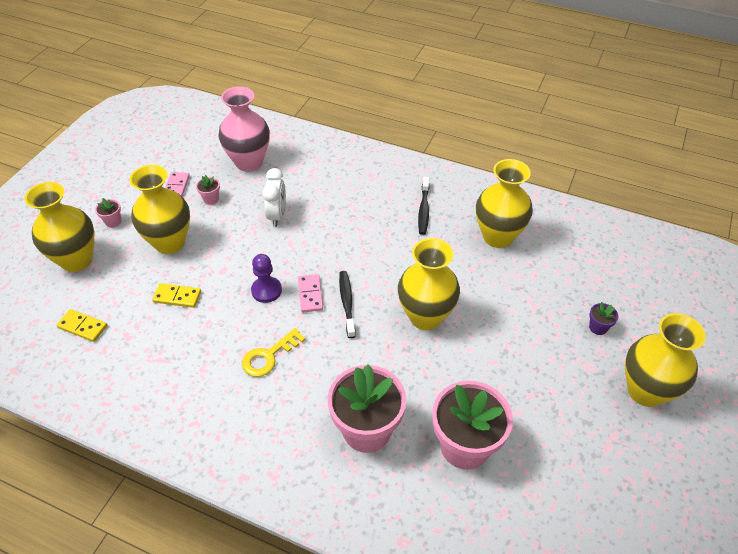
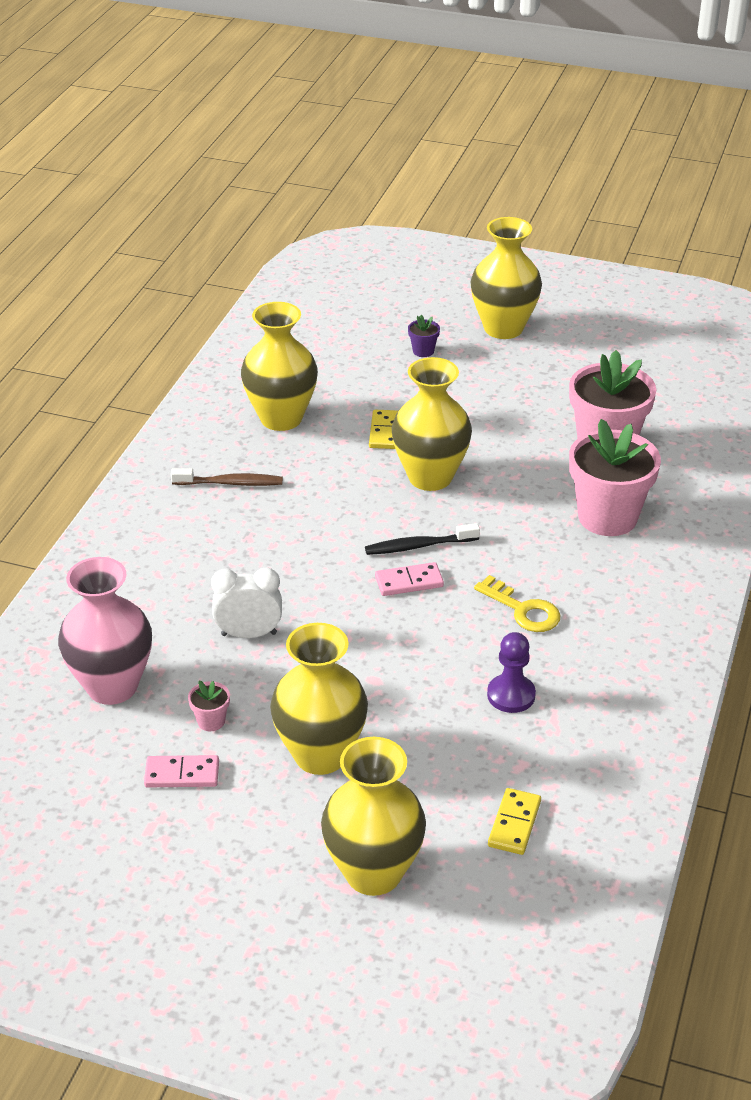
camera: 95 degrees left, 10 degrees down
(113, 222) = (274, 845): pink flower pot -> none
(177, 297) = (435, 722): yellow domino -> yellow domino (385, 432)
(266, 290) = (408, 626): purple pawn -> purple pawn (511, 695)
(423, 210) = (231, 483): black toothbrush -> brown toothbrush

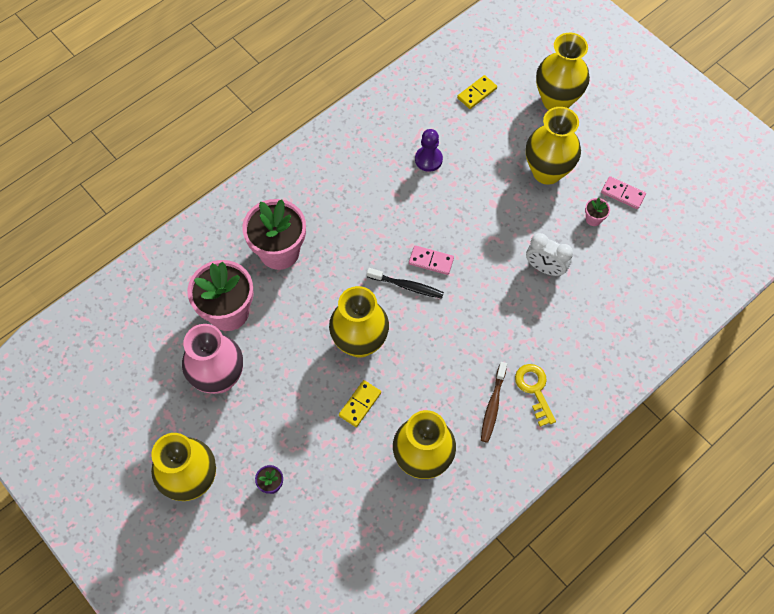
camera: 150 degrees left, 25 degrees up
(112, 686) = (638, 268): pink vase -> pink vase (219, 378)
(231, 483) = (492, 406): brown toothbrush -> brown toothbrush turned 105 degrees counterclockwise
(523, 610) = (381, 209): yellow key -> yellow key (534, 390)

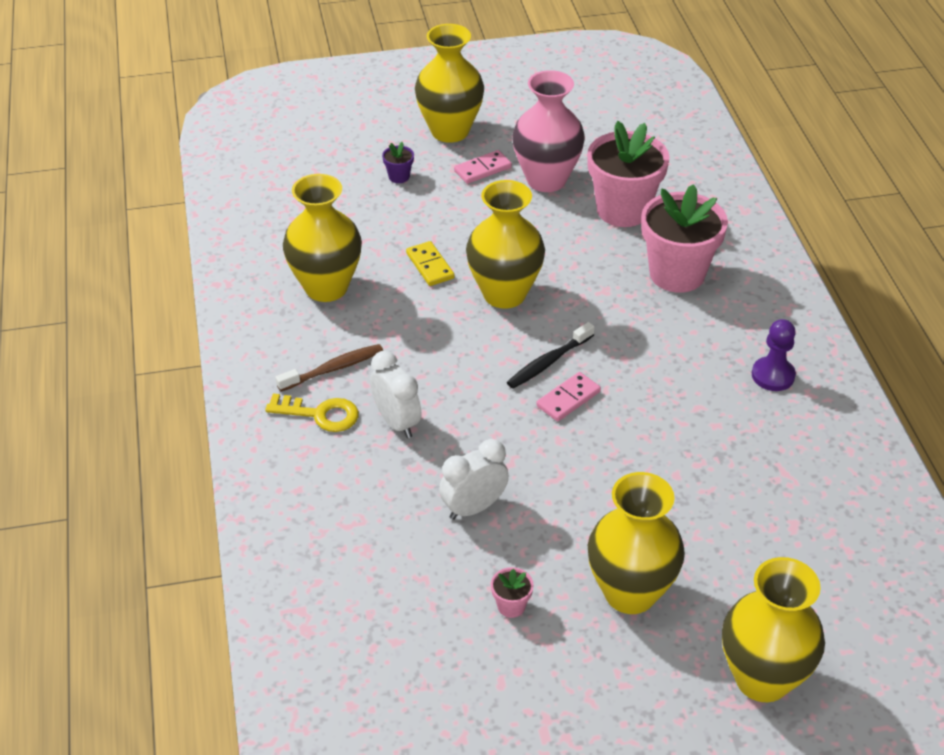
camera: 120 degrees right, 20 degrees down
(428, 159) = (734, 466): purple pawn -> purple pawn (773, 375)
(477, 93) = (831, 579): yellow domino -> none
(492, 406) = (334, 369): brown toothbrush -> brown toothbrush turned 105 degrees clockwise
(511, 342) = (397, 422): none -> white clock
(622, 194) = (529, 668): pink domino -> pink domino (482, 169)

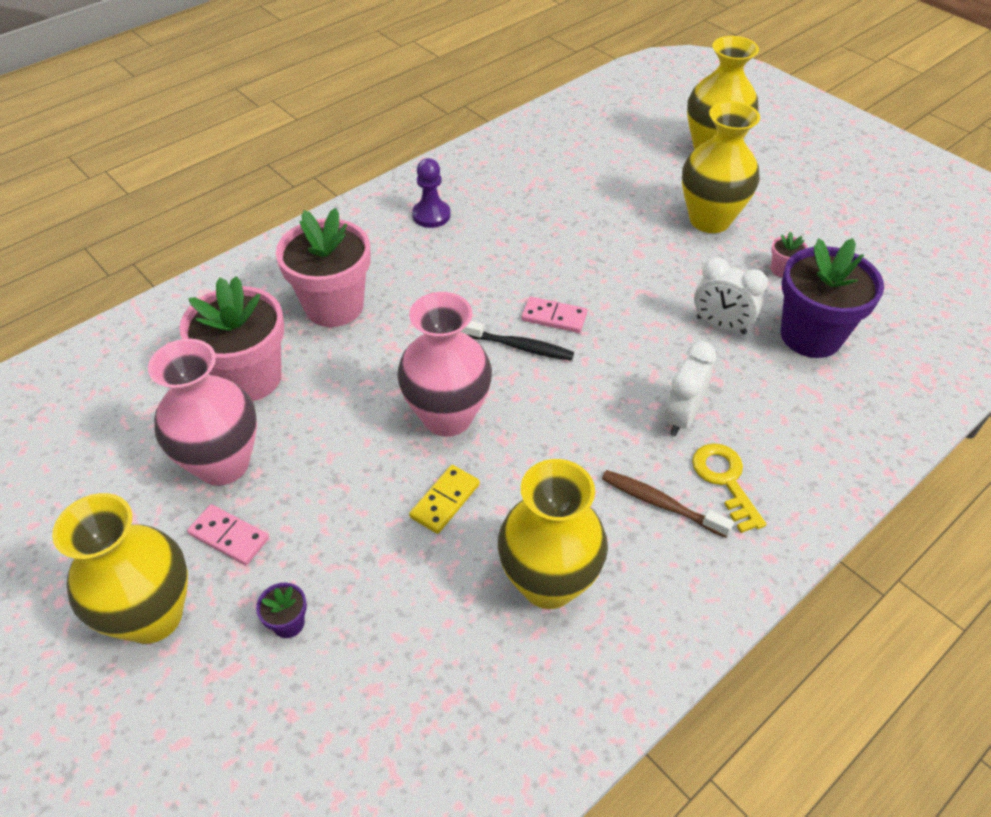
camera: 120 degrees left, 5 degrees up
(411, 567) = (810, 336): none -> purple flower pot
(504, 294) = (447, 417): yellow vase -> pink vase

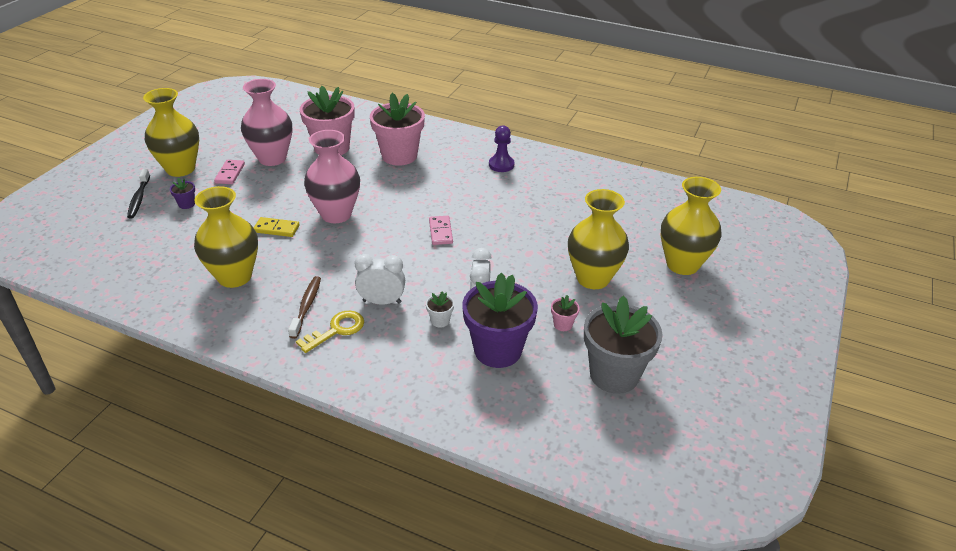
camera: 65 degrees right, 10 degrees down
(519, 347) = (406, 225): black toothbrush -> black toothbrush (139, 198)
(740, 370) = (440, 321): none -> white flower pot
(874, 260) = (614, 375): none -> grey flower pot

